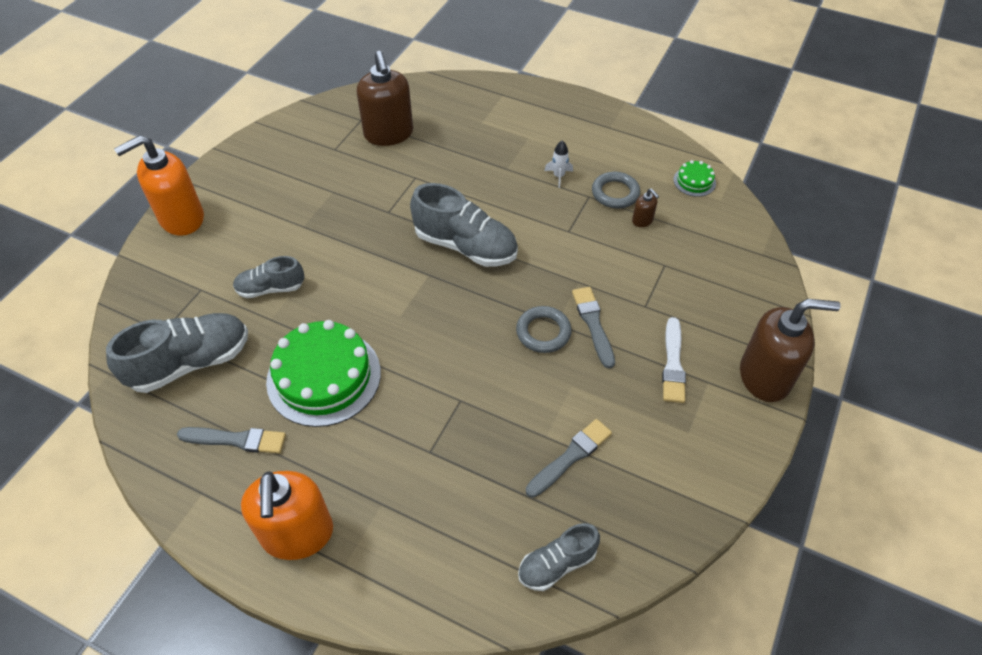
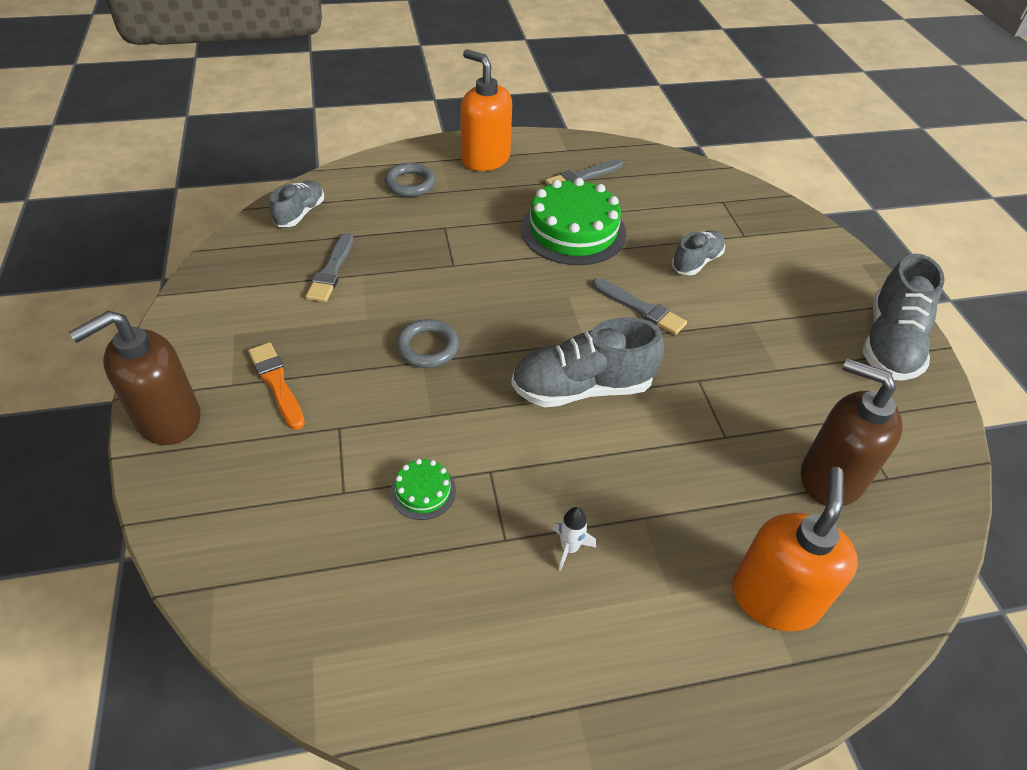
camera: 140 degrees right, 5 degrees down
(181, 218) = (850, 272): orange soap dispenser -> orange soap dispenser (774, 597)
(190, 363) = (674, 195): grey shoe -> grey shoe (890, 343)
(593, 324) = (383, 379): grey brush -> grey brush (640, 308)
(615, 193) = (474, 567): grey ring -> grey ring (410, 184)
(642, 220) = (408, 543): brown soap dispenser -> none
(673, 364) = (276, 383): white brush -> orange brush
(694, 181) = (371, 670): green cake -> green cake (423, 491)

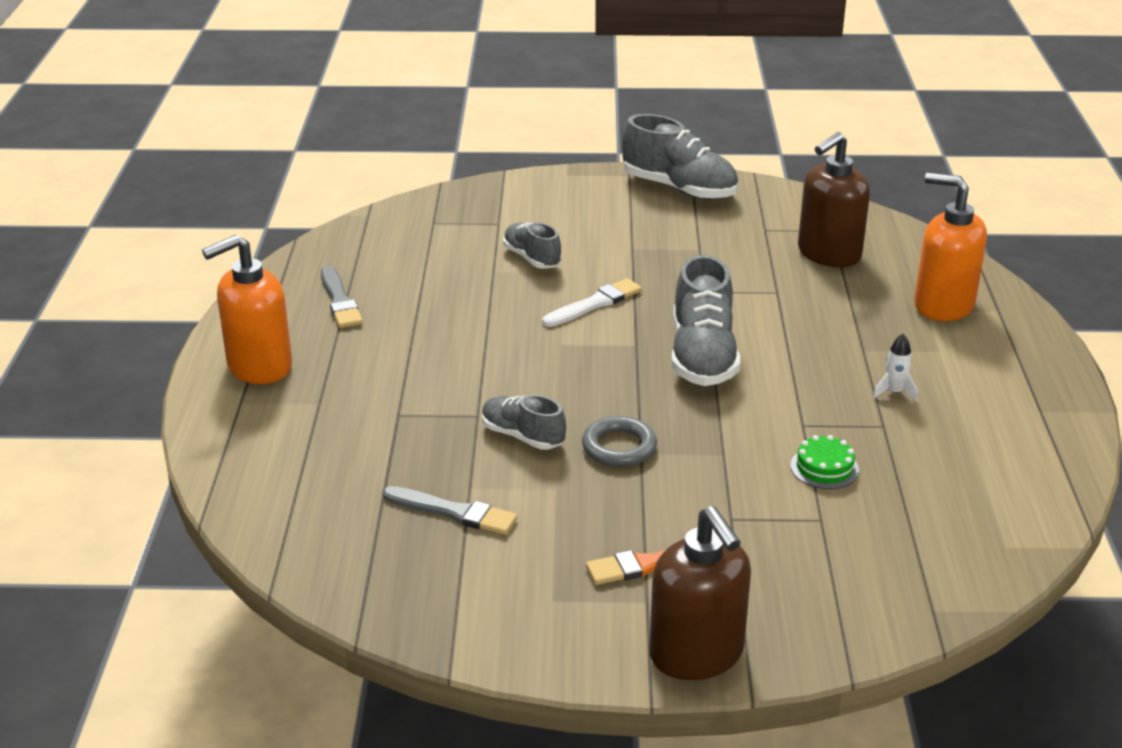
camera: 75 degrees left, 15 degrees down
(300, 214) = (310, 536): grey shoe -> grey shoe (522, 436)
(410, 184) = (285, 433): grey ring -> none
(573, 231) = (445, 323): green cake -> none
(640, 308) = (594, 304): grey brush -> white brush

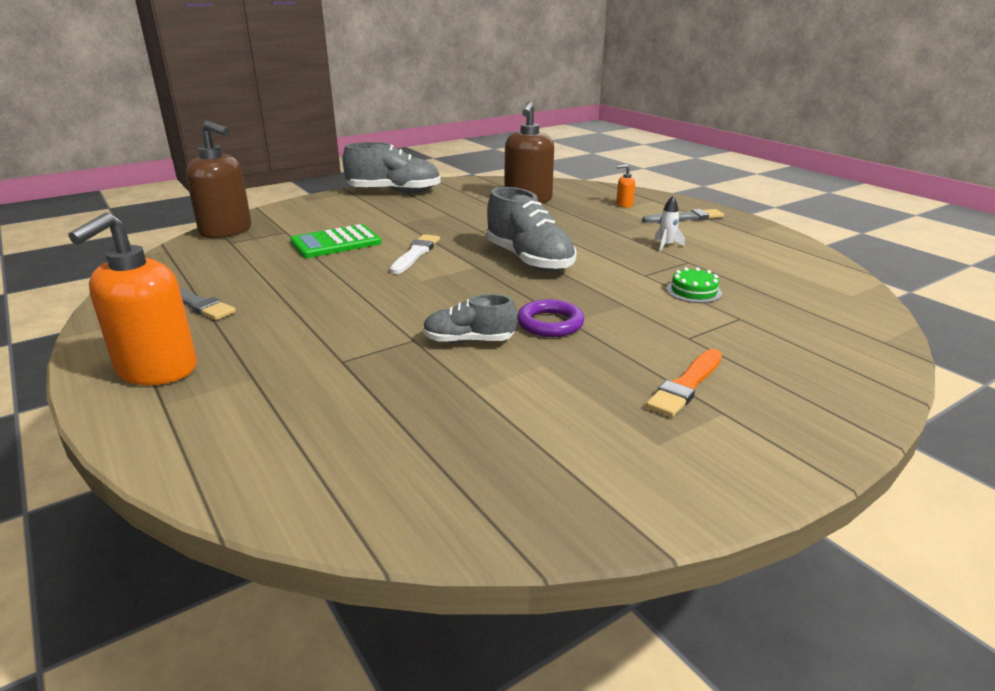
camera: 35 degrees left, 5 degrees down
(453, 512) = (483, 413): grey brush -> grey brush (685, 218)
(532, 258) = (336, 243): grey shoe -> green calculator
(619, 447) = (550, 323): grey ring -> purple ring
(697, 654) = (815, 433): brown soap dispenser -> brown soap dispenser (226, 231)
(943, 305) = (624, 205): orange soap dispenser -> orange soap dispenser, size x0.42

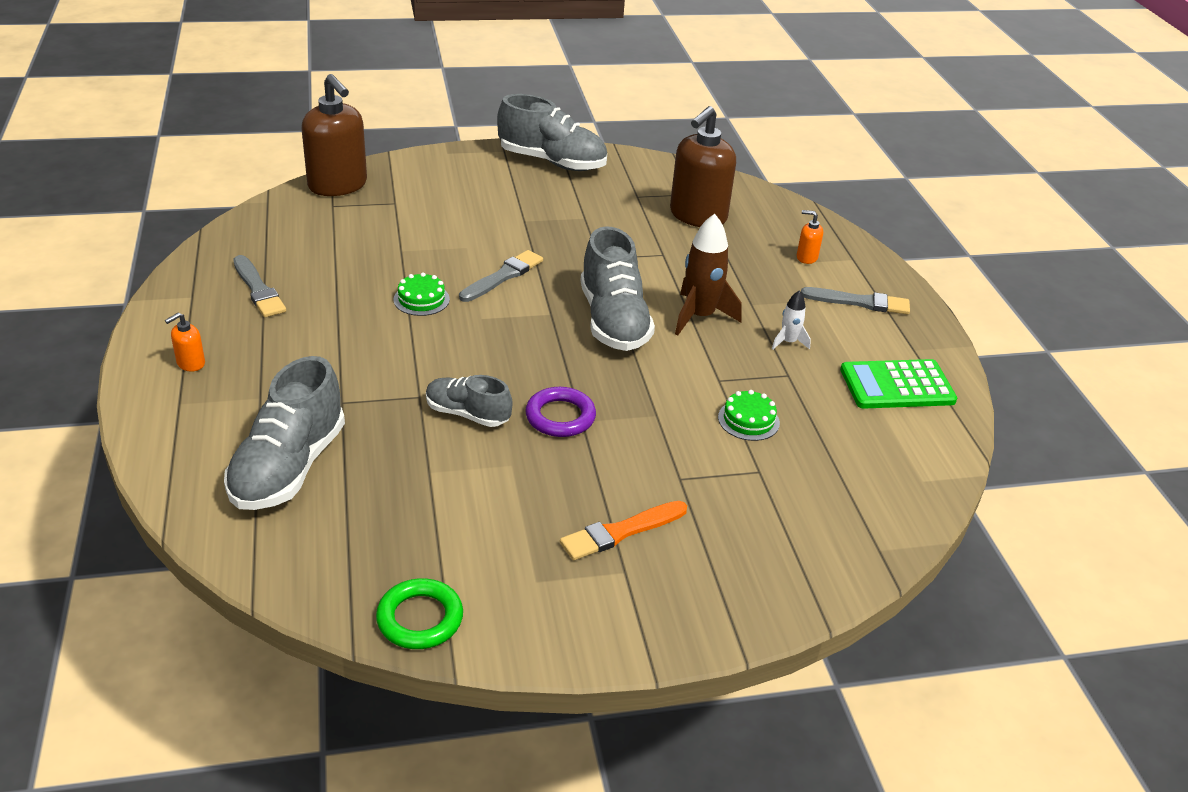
camera: 20 degrees right, 10 degrees up
(156, 370) = (190, 363): orange soap dispenser -> orange soap dispenser, size x0.42
(326, 424) = (289, 467): none -> grey shoe
(336, 243) = (434, 235): green calculator -> green calculator (897, 385)
(358, 279) = (421, 299): none -> green cake
(415, 254) = (503, 276): white brush -> grey brush
(581, 514) = (420, 618): none -> green ring
(589, 245) = (699, 316): none -> brown rocket

